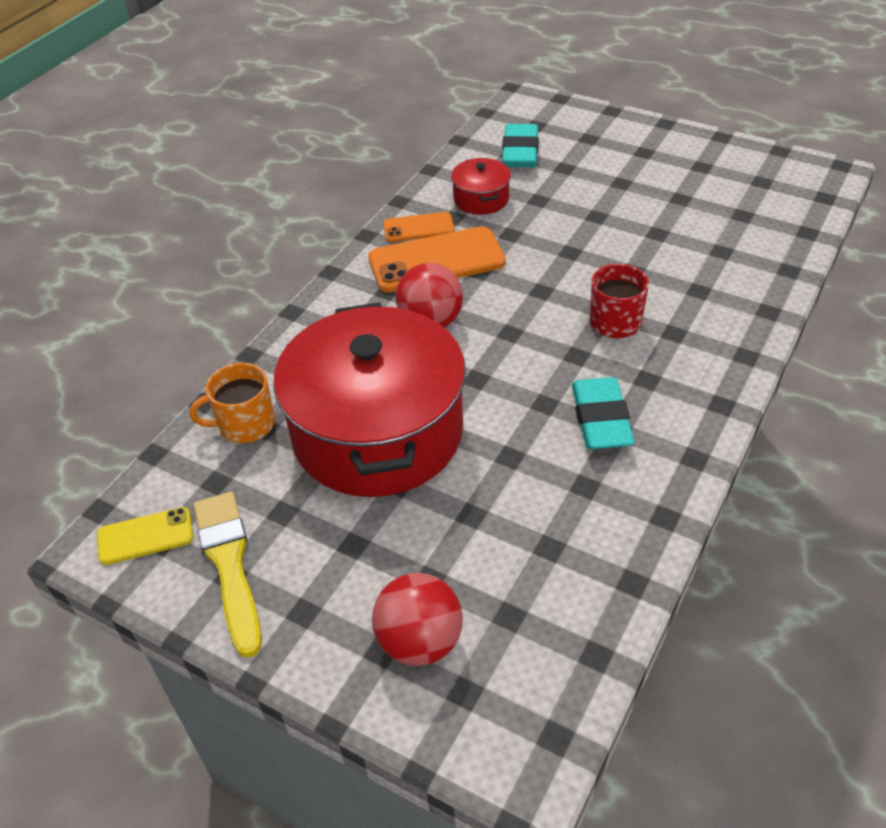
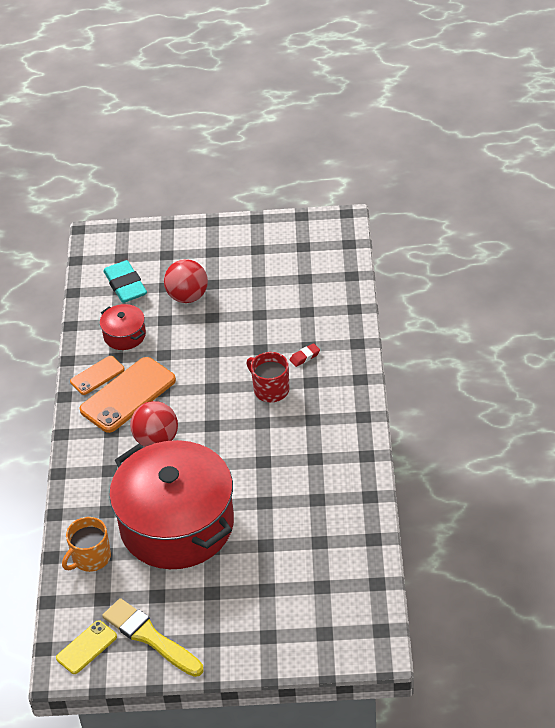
camera: 30 degrees left, 0 degrees up
(420, 641) = (284, 622): red ball -> red ball (187, 296)
(600, 419) = (301, 456): turquoise eraser -> none
(685, 301) = (305, 357): none -> red eraser

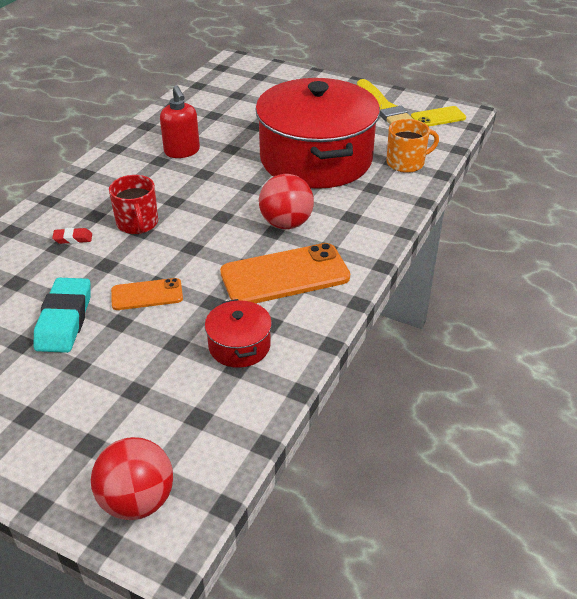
camera: 155 degrees left, 5 degrees down
(97, 376) = (305, 310): orange phone -> orange phone (147, 294)
(125, 286) = (185, 419): turquoise eraser -> turquoise eraser (65, 320)
(187, 296) = (121, 363): red ball -> red ball (137, 500)
(305, 478) = (182, 151): none -> red soap dispenser

